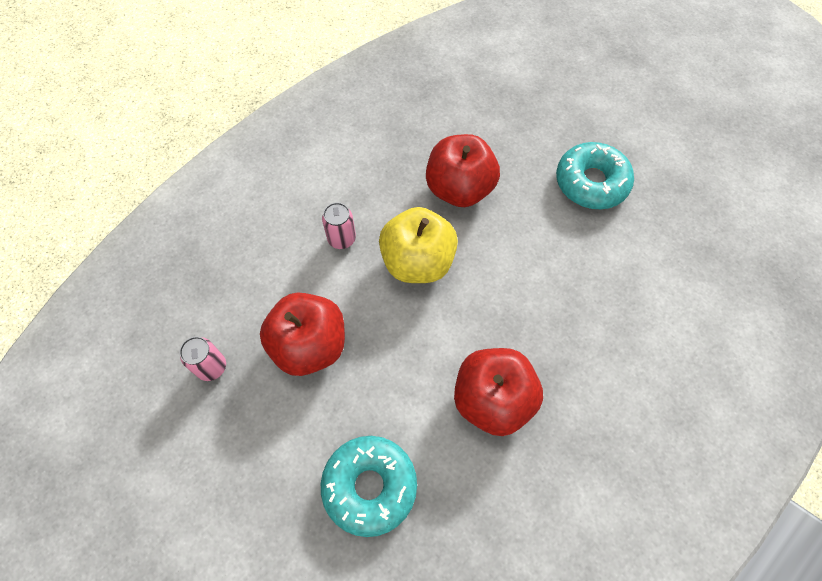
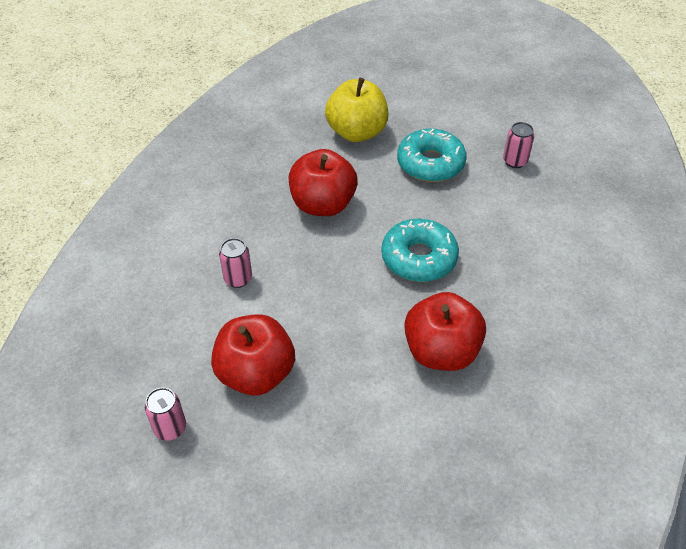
camera: 25 degrees left, 15 degrees down
(370, 486) = (374, 462): turquoise donut -> turquoise donut (419, 258)
(417, 262) = (317, 272): yellow apple -> yellow apple (357, 132)
(683, 213) = (515, 161): none -> pink can

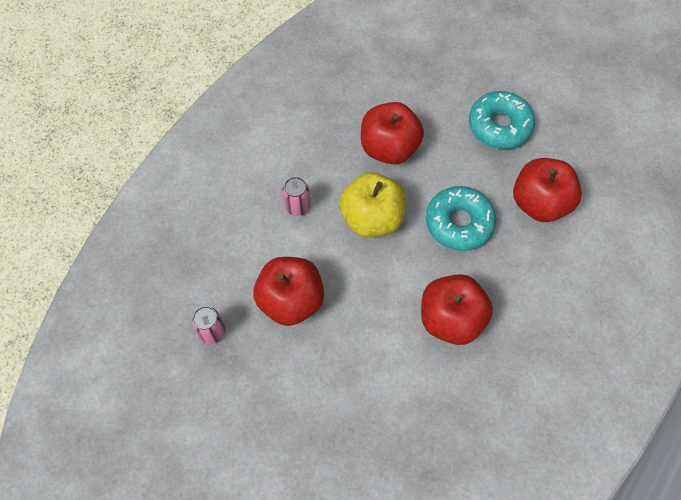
camera: 15 degrees right, 15 degrees up
(357, 132) = (441, 76): yellow apple -> yellow apple (371, 218)
(495, 223) = (539, 203): none -> red apple
(515, 161) = (580, 141): pink can -> none

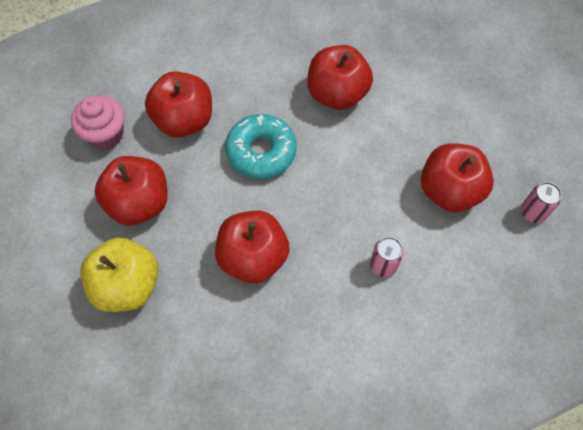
camera: 140 degrees left, 0 degrees up
(371, 218) = (327, 207): yellow apple -> yellow apple (127, 285)
(499, 126) = (139, 203): turquoise donut -> red apple
(578, 151) = (105, 134): none -> pink cupcake

